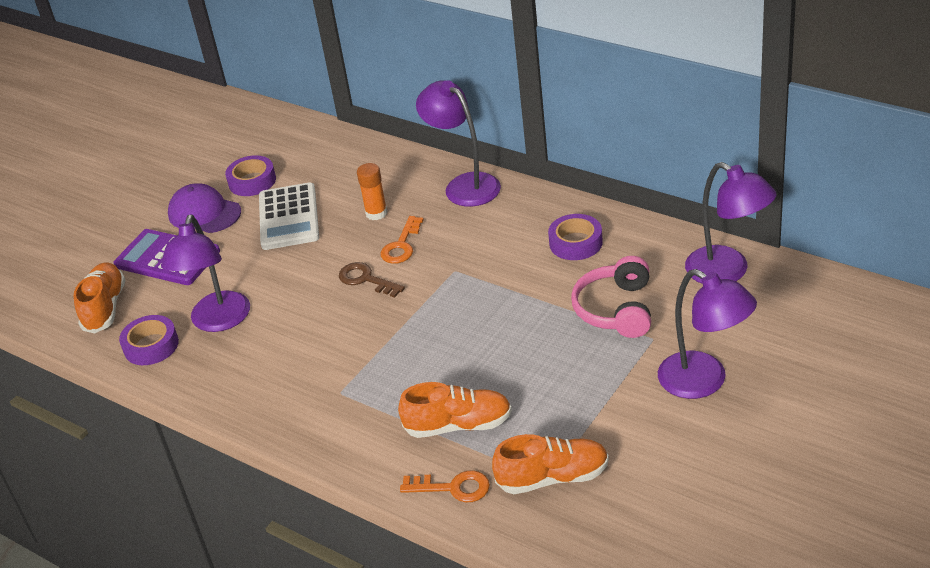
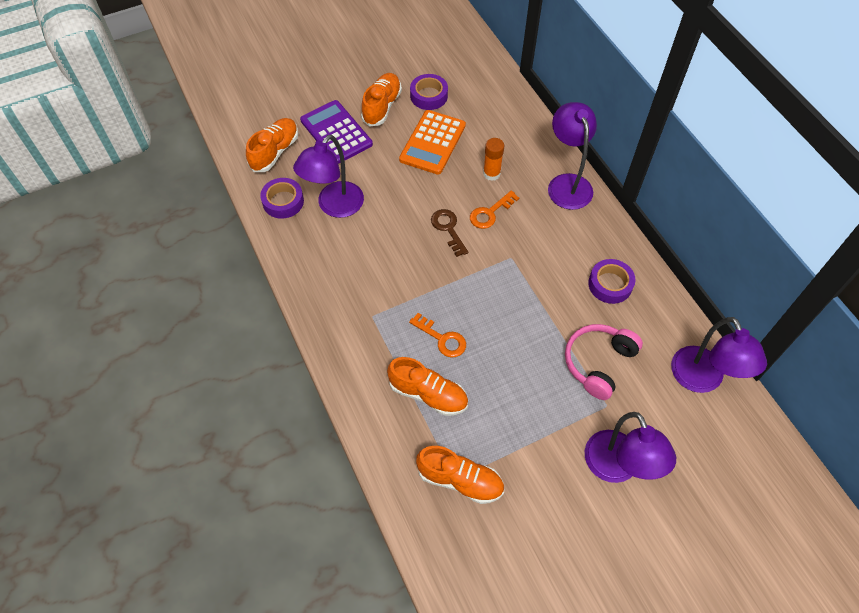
camera: 25 degrees right, 20 degrees up
(204, 213) = (382, 106): purple cap -> orange shoe
(289, 217) = (433, 142): white calculator -> orange calculator
(453, 488) = (392, 444): orange key -> orange key (442, 338)

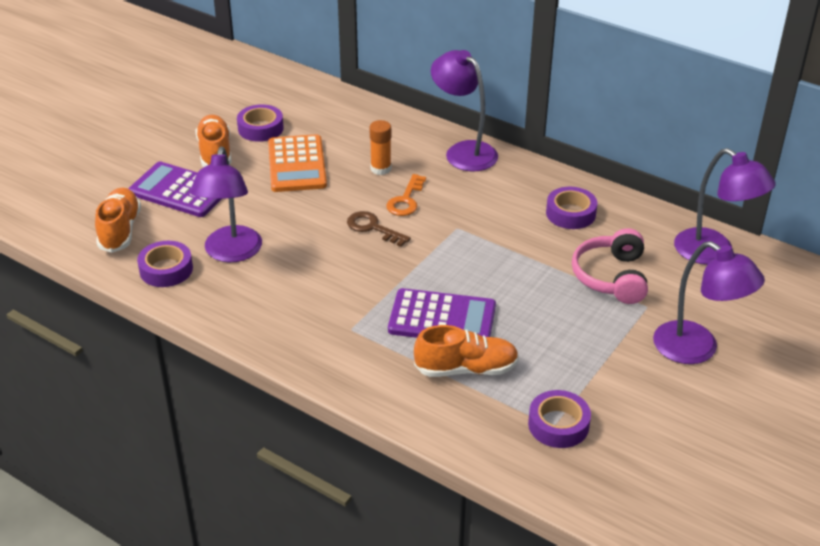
camera: 30 degrees left, 20 degrees down
(442, 338) = (442, 318): orange key -> purple calculator
(460, 480) = (558, 425): orange shoe -> purple tape

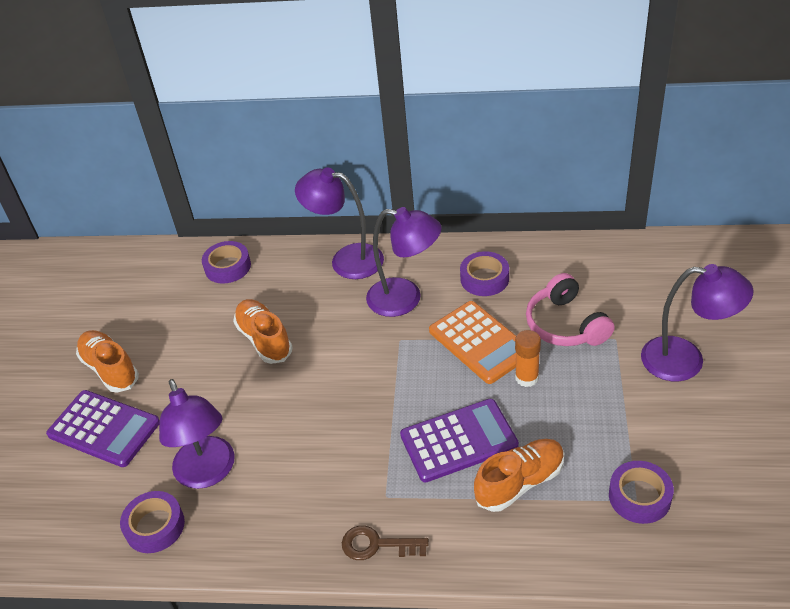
camera: 25 degrees left, 5 degrees up
(120, 230) = (72, 505): orange shoe -> orange shoe (264, 339)
(180, 191) = (104, 428): purple calculator -> purple calculator turned 150 degrees counterclockwise
(260, 128) = (137, 321): purple tape -> purple tape (227, 267)
(297, 164) = (202, 344): orange calculator -> orange calculator (480, 342)
(373, 228) = (324, 377): brown key -> brown key (377, 545)
(381, 169) = (285, 311): orange glue stick -> orange glue stick (526, 377)
(406, 200) = (333, 333): orange key -> none
(713, 253) = (625, 261): purple lamp -> purple lamp (405, 299)

